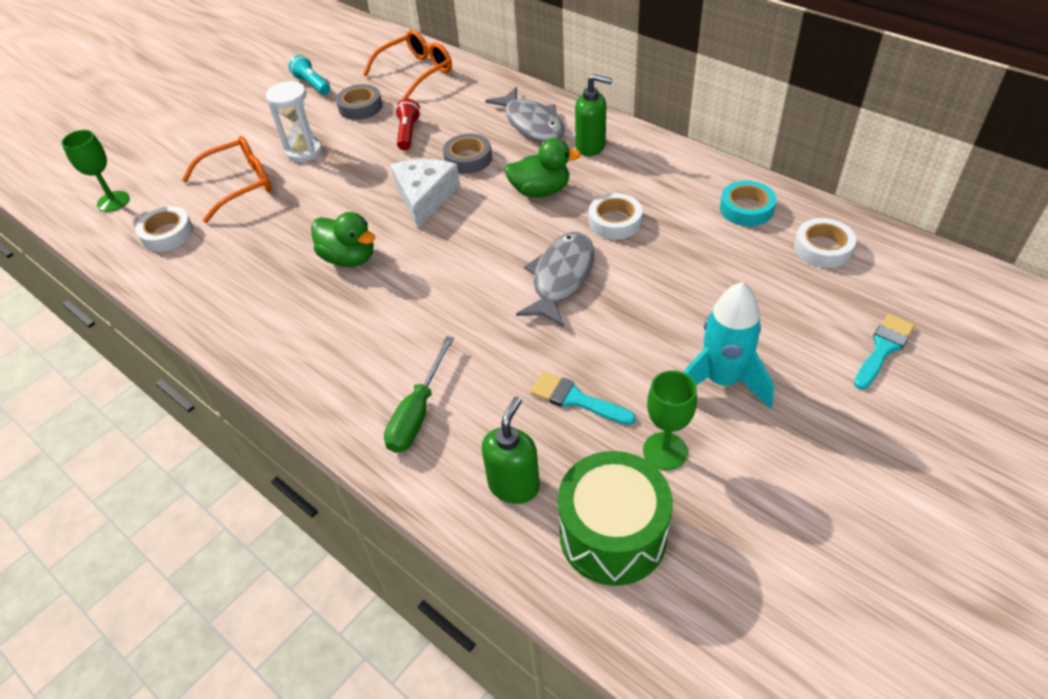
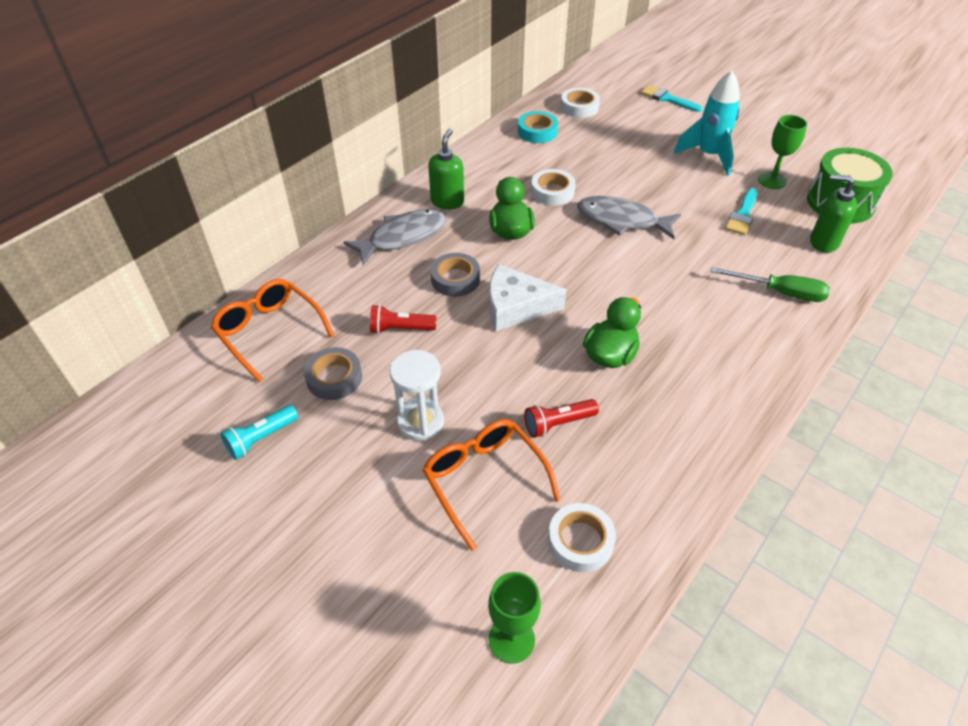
camera: 95 degrees left, 0 degrees up
(279, 223) = (558, 423): none -> red flashlight

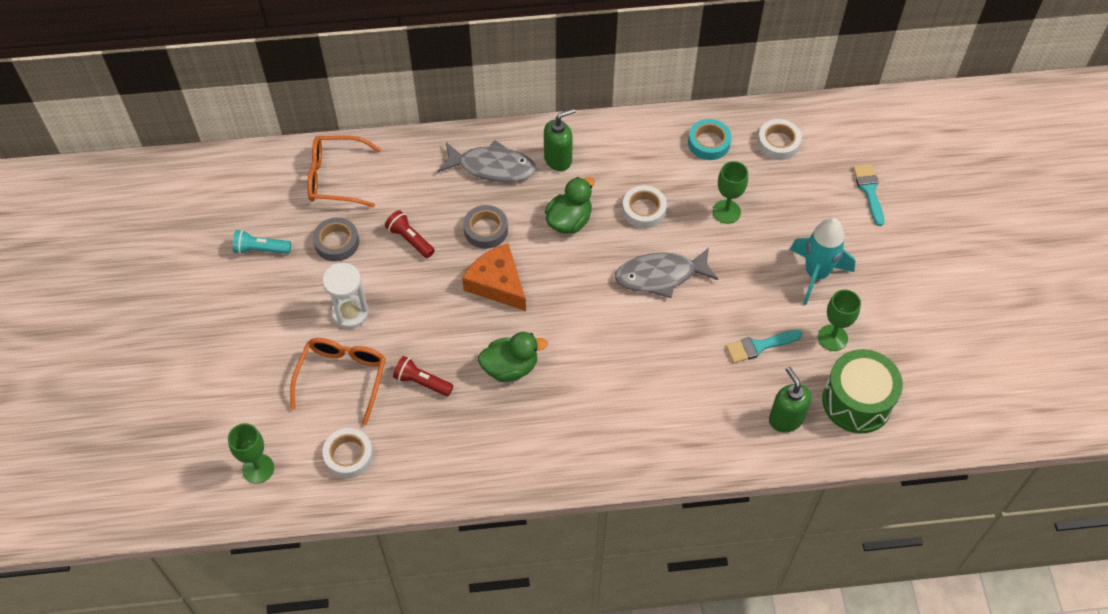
camera: 45 degrees right, 10 degrees up
(269, 331) = (335, 178): orange glasses -> orange glasses turned 90 degrees counterclockwise
(516, 307) = (497, 283): white cheese -> orange cheese
(605, 159) = (726, 212): none -> green goblet
(621, 220) = (660, 276): grey fish -> grey fish turned 75 degrees counterclockwise
(780, 292) = (688, 425): green screwdriver -> none

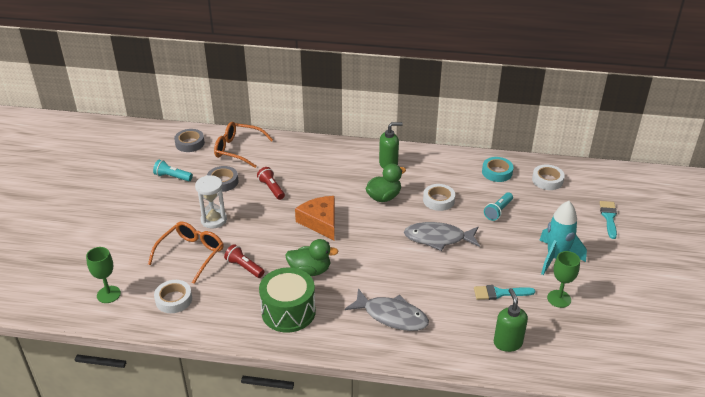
camera: 15 degrees right, 20 degrees down
(486, 230) = (324, 192): grey tape -> grey tape (190, 143)
(492, 167) = (342, 161): grey fish -> grey fish (392, 316)
(726, 212) = (498, 211): green goblet -> turquoise flashlight
(857, 401) = (568, 343): green drum -> green drum (288, 311)

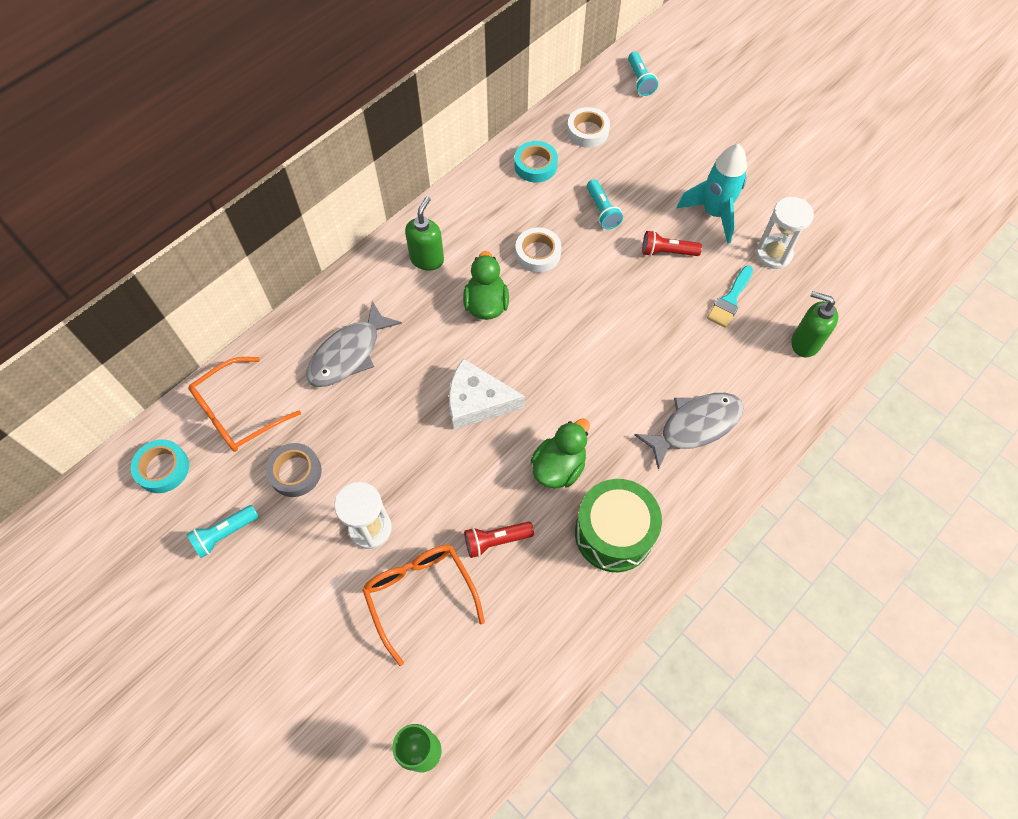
camera: 55 degrees left, 25 degrees up
(174, 299) = (495, 664): white tape -> none
(190, 143) = (163, 468): grey tape -> turquoise tape
(271, 188) = (362, 419): red flashlight -> red flashlight (667, 252)
(320, 222) = (477, 402): orange cheese -> white cheese
(438, 238) = (602, 298): grey fish -> grey fish (349, 354)
(559, 299) = (773, 254): green goblet -> white hourglass
(609, 217) = (687, 125): turquoise brush -> none
(614, 183) = (640, 80): none -> turquoise flashlight

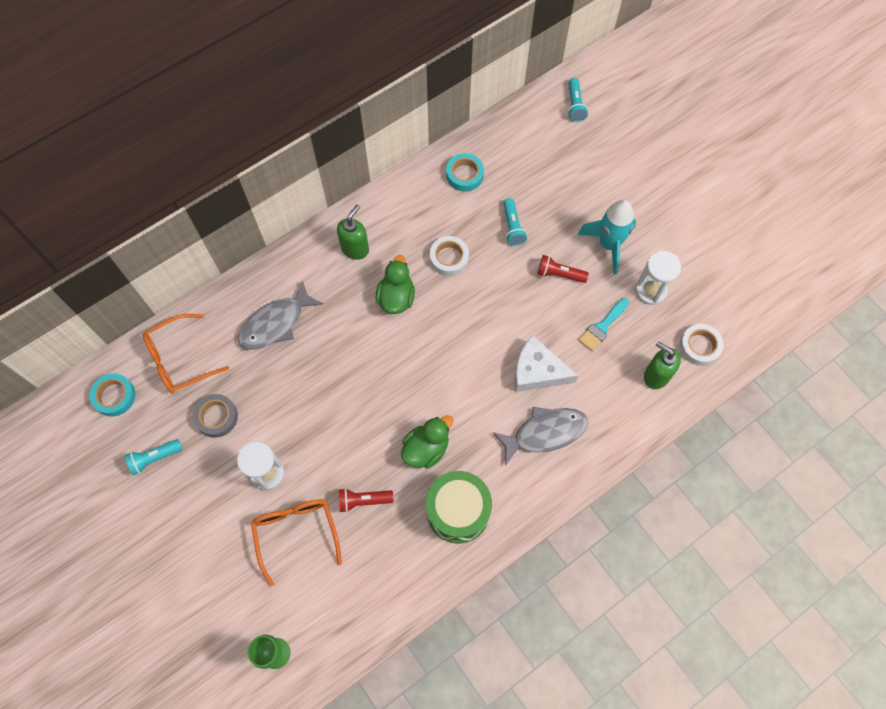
camera: 10 degrees right, 5 degrees up
(477, 402) = (372, 382): white cheese -> white cheese (537, 371)
(587, 131) = (517, 149): white tape -> white tape (699, 346)

